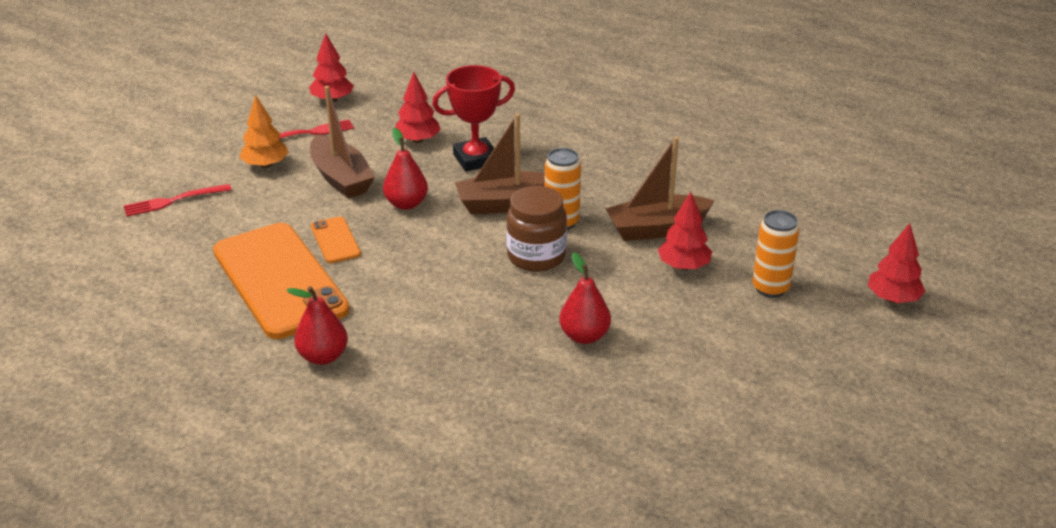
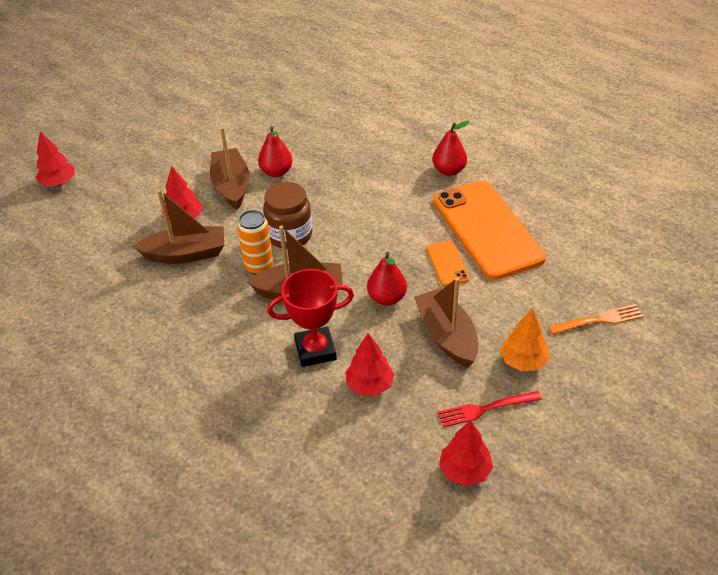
camera: 170 degrees left, 10 degrees up
(173, 201) = (599, 320): red fork -> orange fork
(641, 311) = (231, 186): none -> brown boat
(770, 288) = (134, 196): orange can -> none

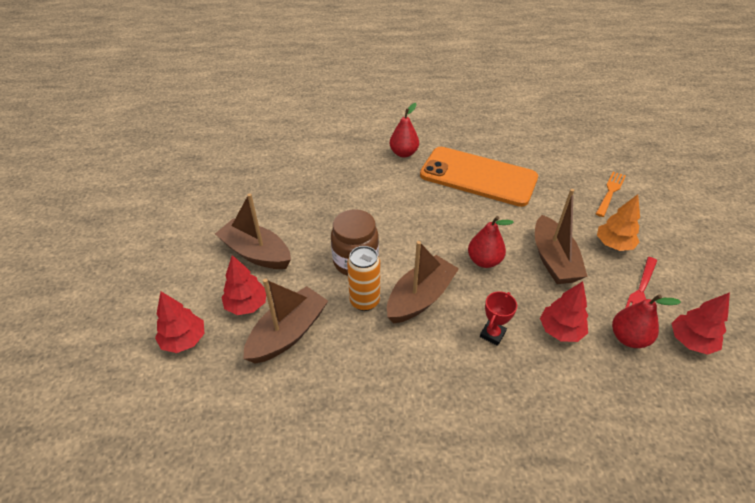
camera: 45 degrees left, 0 degrees up
(58, 183) = (65, 354): red tree -> red tree (184, 340)
(276, 172) = (281, 221): red pear -> red pear (628, 338)
(315, 350) = (492, 334): red trophy -> red trophy, size x0.56
(446, 336) = (553, 260): brown boat -> brown boat turned 120 degrees counterclockwise
(447, 263) = (486, 212): orange phone -> none

